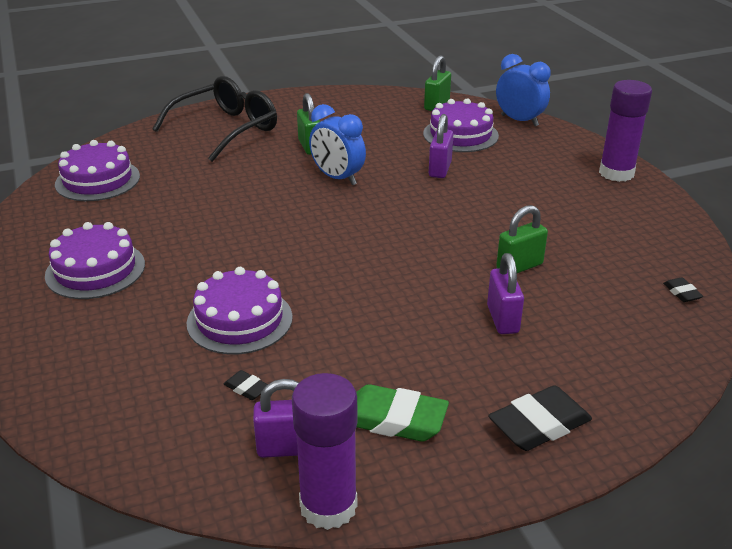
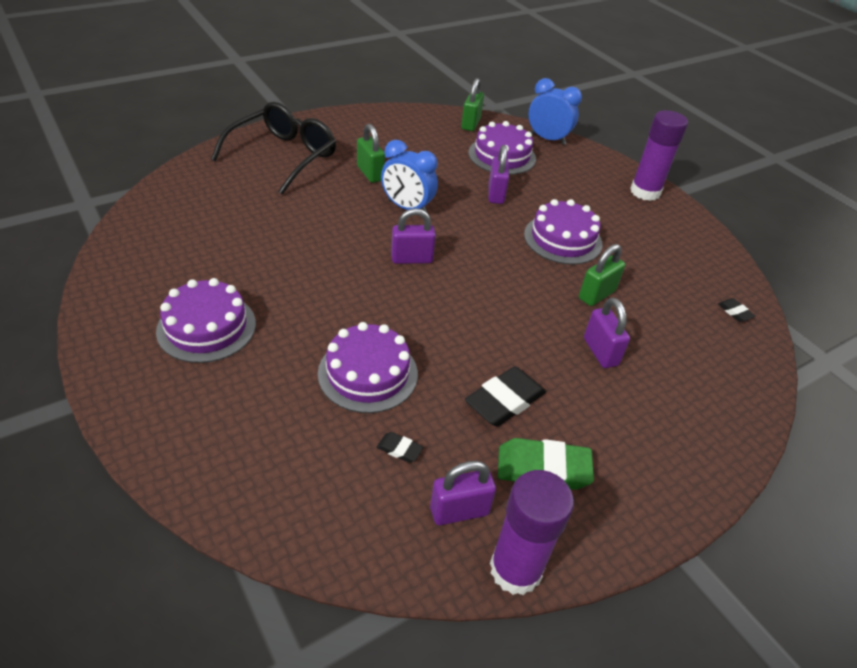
camera: 15 degrees left, 10 degrees up
(97, 180) = (173, 221): purple cake -> purple cake (562, 239)
(324, 223) = (411, 259): none -> purple padlock
(539, 424) = (665, 459): black eraser -> black eraser (504, 401)

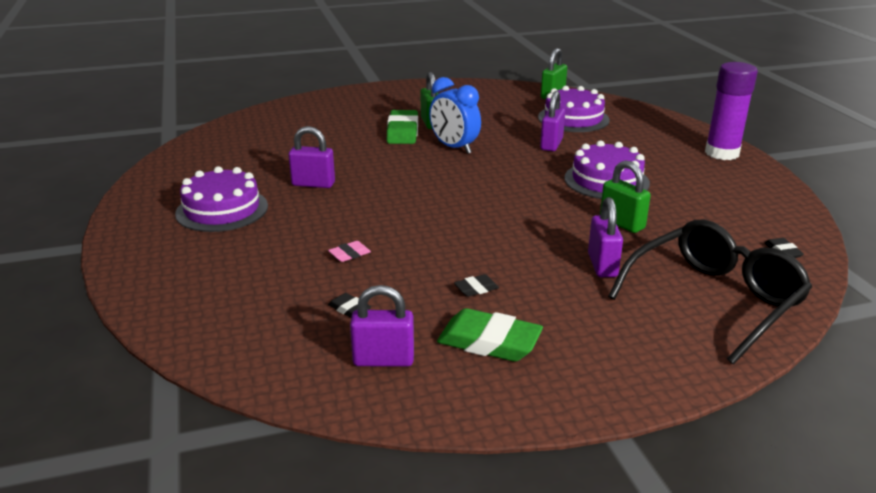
camera: 20 degrees right, 15 degrees down
(283, 156) = (355, 108): black glasses -> black glasses (713, 300)
(347, 189) = (402, 132): none -> green eraser
(368, 373) = (349, 254): purple cake -> pink eraser
(411, 259) = (438, 182): purple padlock -> purple padlock (313, 184)
(504, 401) = (476, 289): black eraser -> black eraser, size x0.48
(515, 569) = (417, 410): purple glue stick -> none
(547, 139) = (630, 109): blue clock -> none
(596, 295) = (622, 223): green padlock -> green padlock turned 75 degrees clockwise

